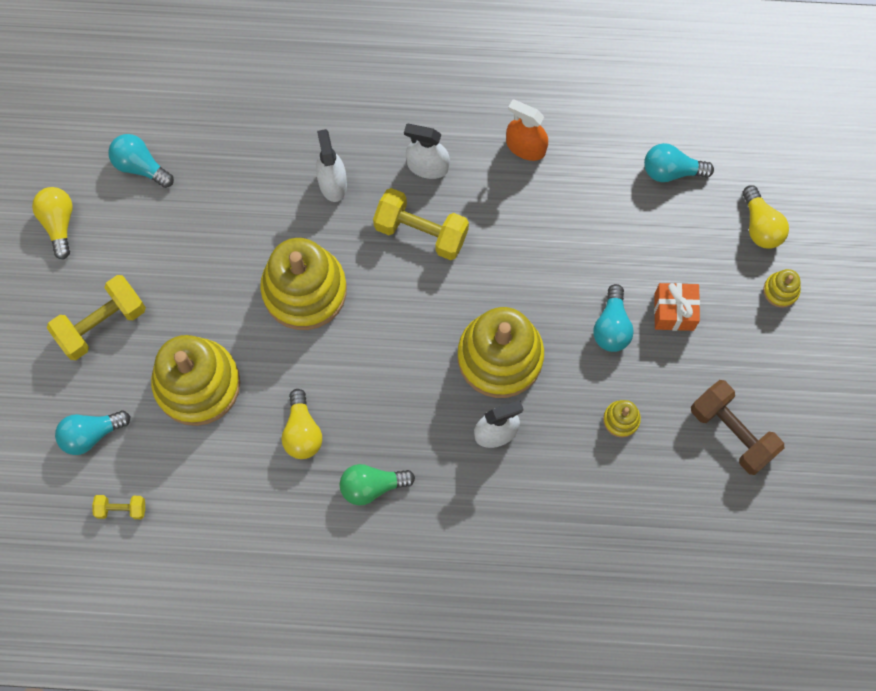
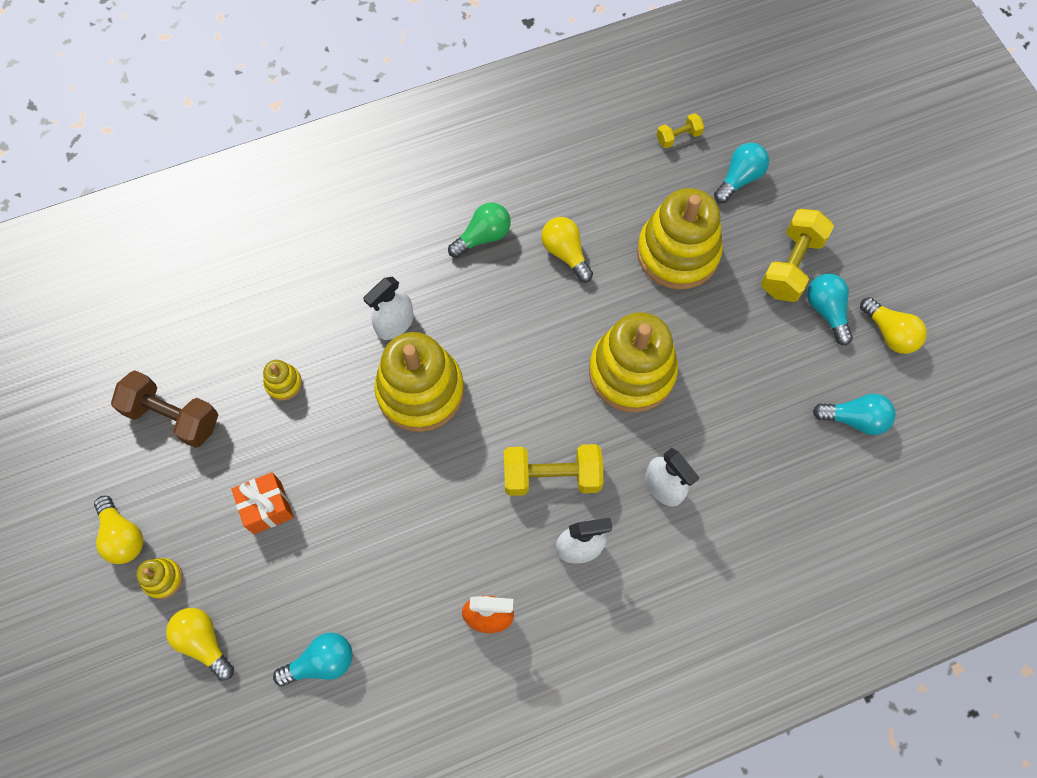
camera: 155 degrees right, 5 degrees down
(612, 326) = (324, 466): turquoise light bulb -> turquoise light bulb (826, 311)
(805, 341) = (123, 536): none -> yellow light bulb

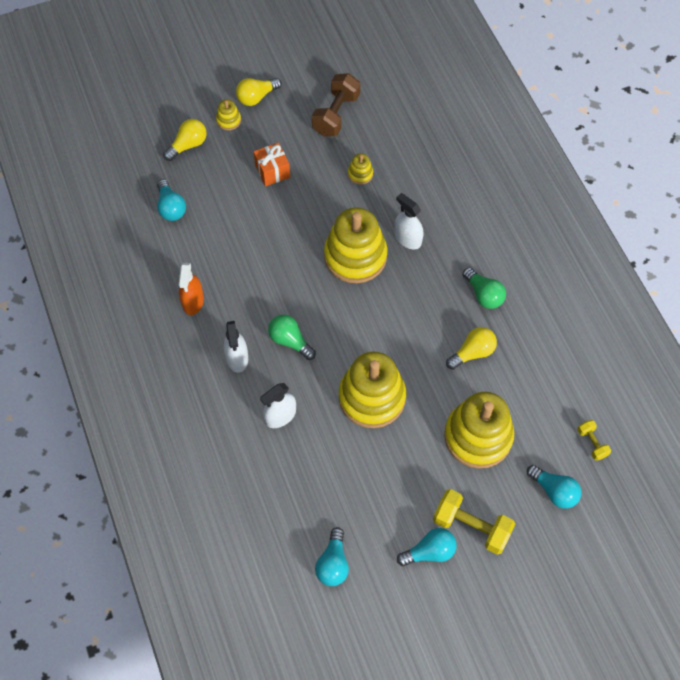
camera: 90 degrees right, 5 degrees down
(552, 476) = (290, 341): yellow dumbbell -> green light bulb
(889, 333) = (410, 603): yellow light bulb -> none

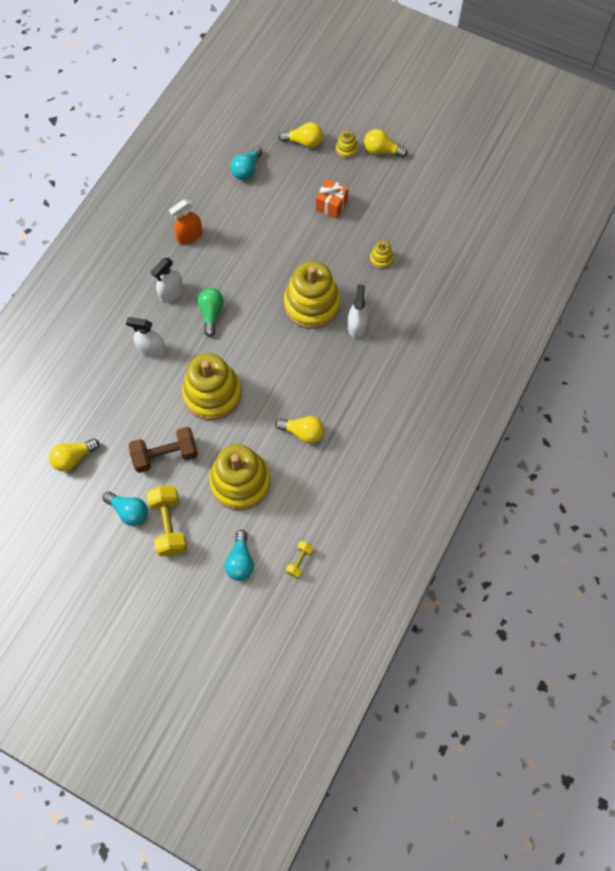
camera: 50 degrees right, 5 degrees up
(333, 563) = (73, 458): turquoise light bulb -> yellow light bulb
(336, 114) = (415, 208): brown dumbbell -> brown dumbbell (165, 455)
(484, 295) = (356, 407): green light bulb -> none

